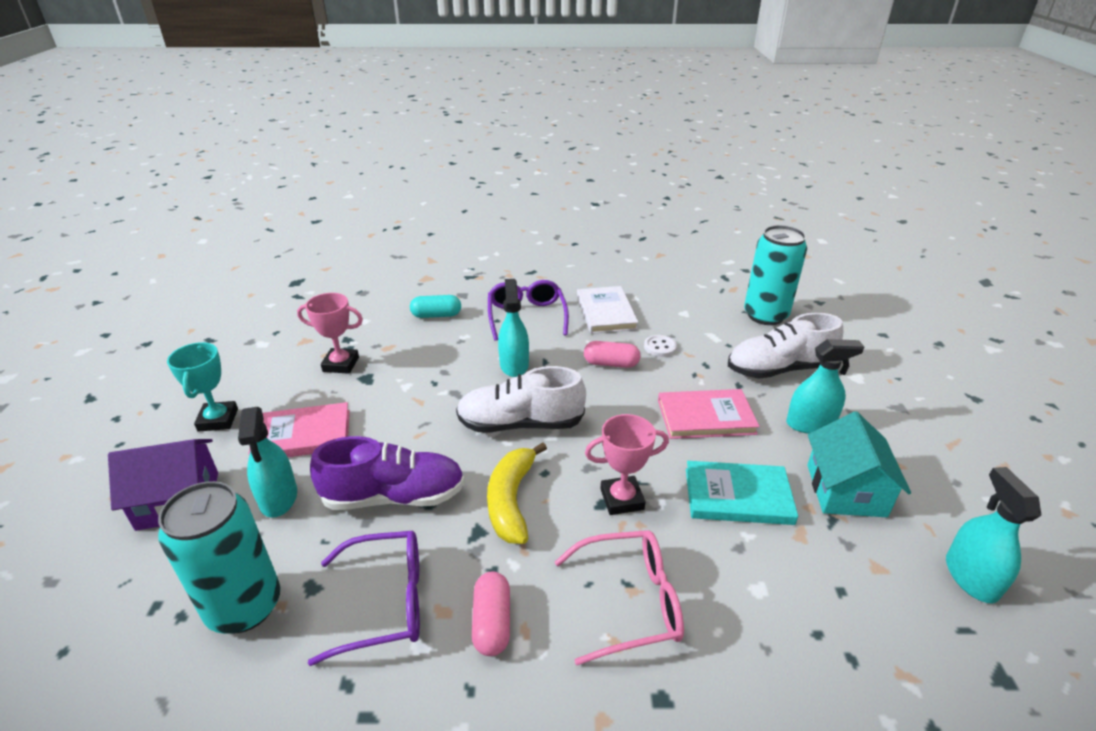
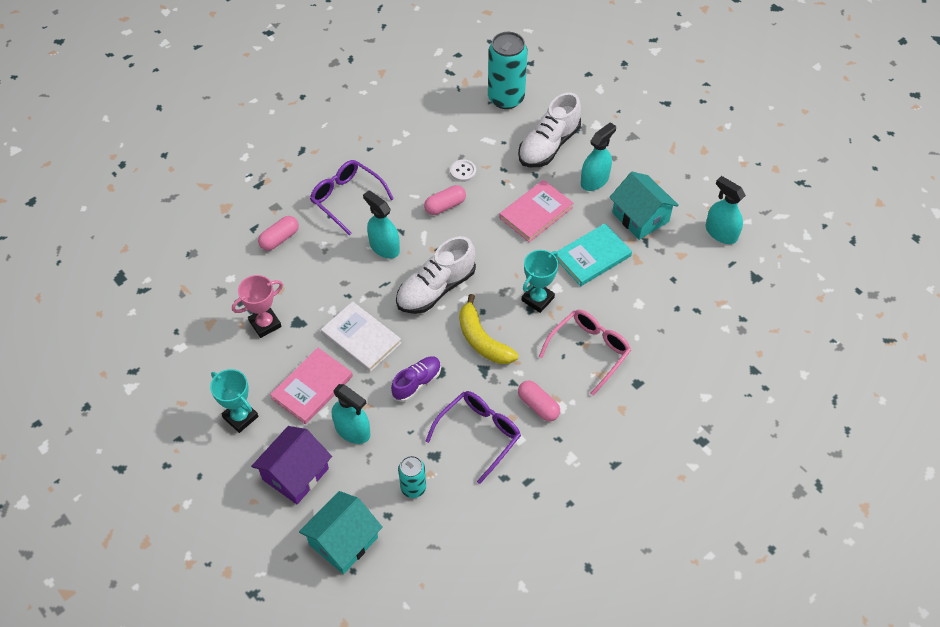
camera: 40 degrees left, 20 degrees up
(107, 607) = (343, 541): none -> turquoise house
(244, 606) = (413, 488): turquoise can -> turquoise can, size x0.55
(394, 496) = (417, 383): purple shoe -> purple shoe, size x0.61
(436, 315) = (279, 239): turquoise capsule -> pink capsule
(606, 312) = (399, 160): white book -> white book (361, 338)
(622, 499) = (537, 299): pink trophy -> turquoise trophy

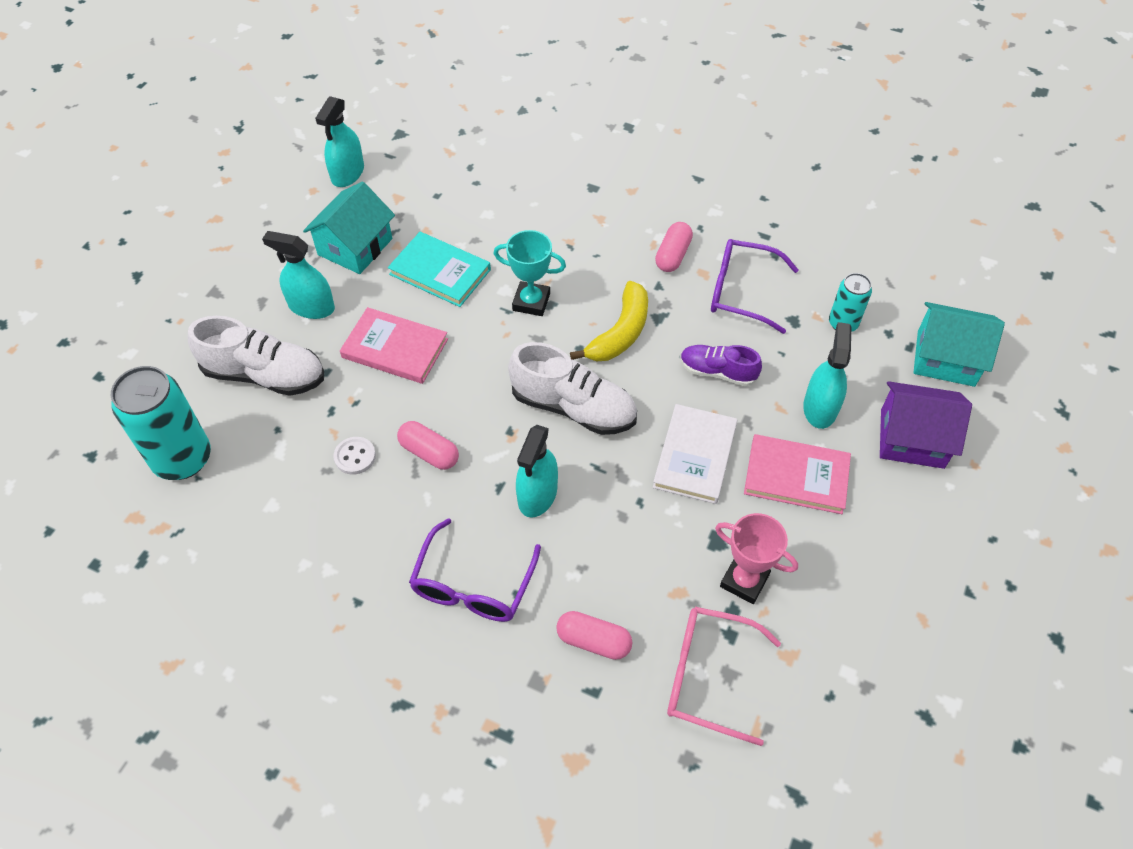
camera: 115 degrees left, 0 degrees up
(240, 417) = (890, 535): turquoise trophy -> none
(589, 351) = (575, 235): pink glasses -> pink glasses (707, 676)

